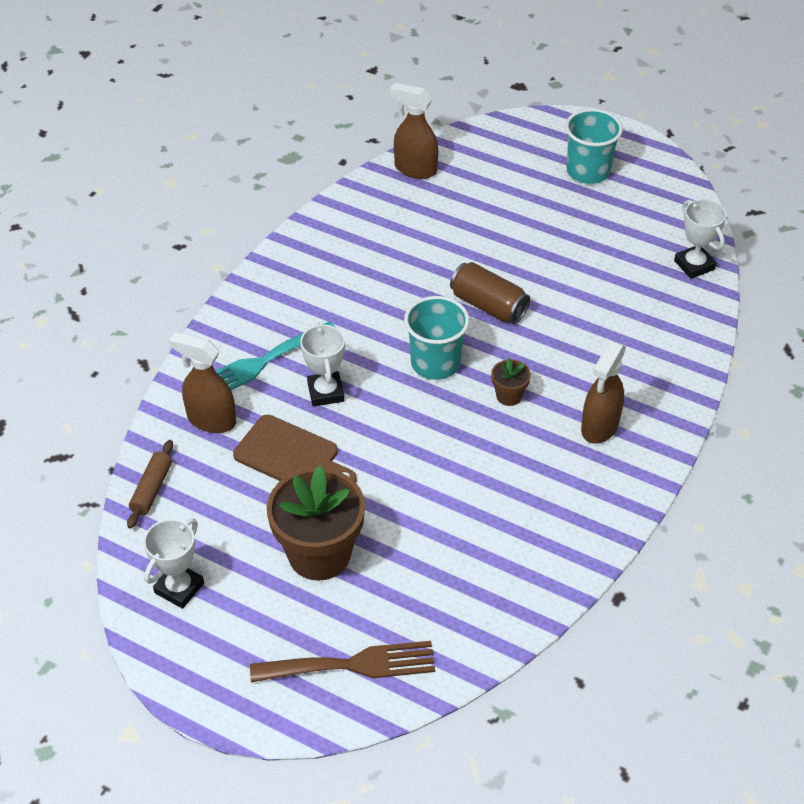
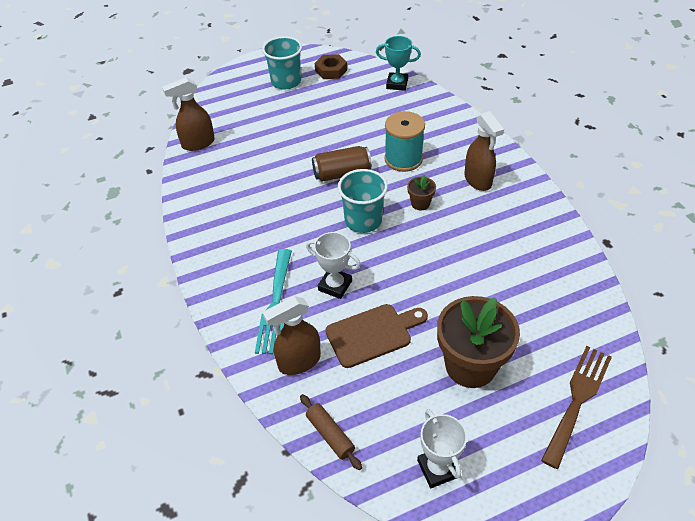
camera: 50 degrees left, 0 degrees up
(566, 343) = (403, 159): none -> turquoise spool
(652, 195) = (331, 70): none -> brown nut
(694, 265) = (397, 84): white trophy -> turquoise trophy

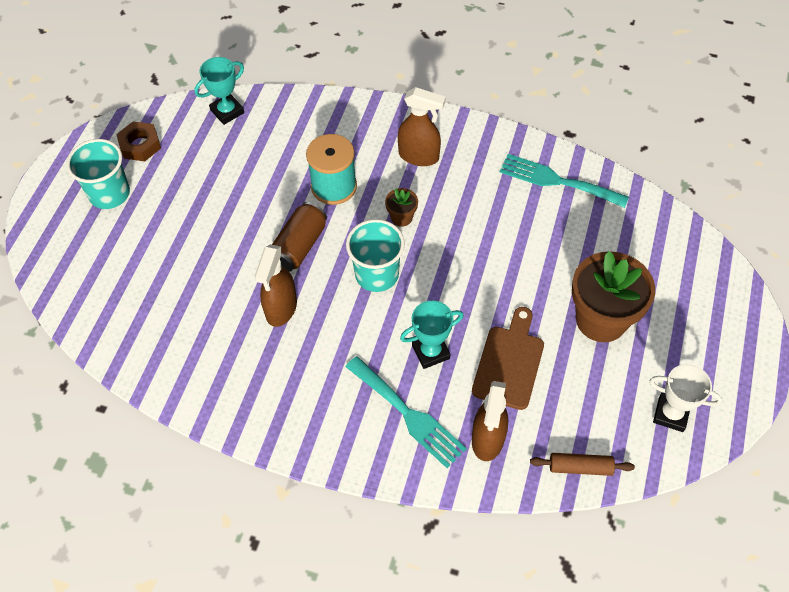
camera: 50 degrees left, 10 degrees up
(198, 143) = (113, 335): brown spray bottle -> brown spray bottle (281, 308)
(335, 285) = (430, 352): white trophy -> turquoise trophy
(556, 261) = (557, 181): none -> turquoise fork
(578, 399) = (688, 277): brown fork -> none

